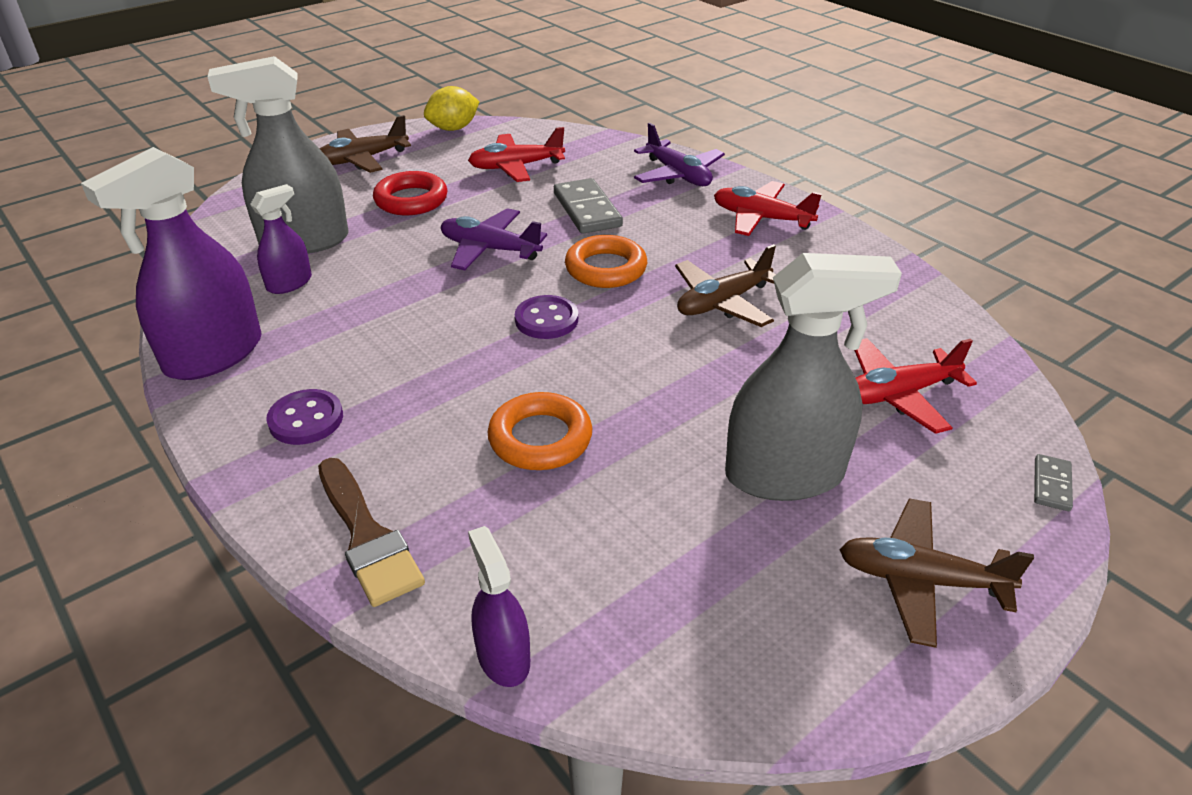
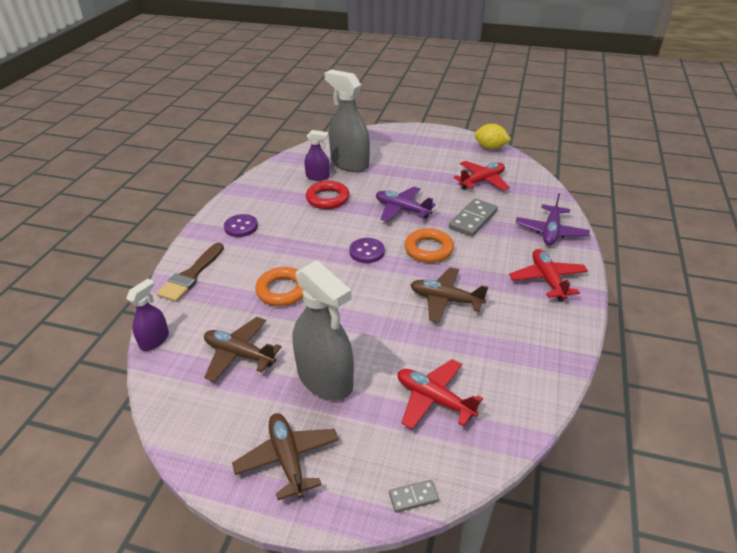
camera: 55 degrees right, 0 degrees up
(214, 355) = (257, 187): purple spray bottle -> none
(362, 159) = (428, 142): brown plane -> brown plane (239, 354)
(411, 200) = (413, 170): red ring -> red ring (328, 198)
(490, 249) = (402, 210): purple plane -> purple plane turned 45 degrees counterclockwise
(516, 167) = (482, 181): red plane -> red plane turned 105 degrees clockwise

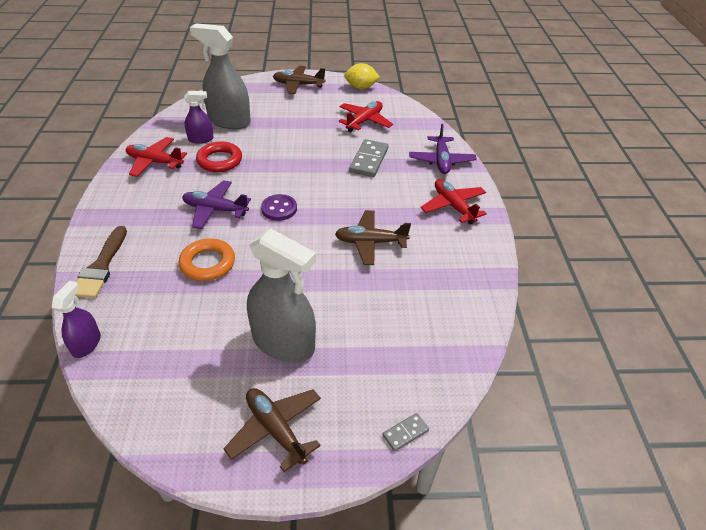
camera: 20 degrees left, 5 degrees up
(239, 354) = (186, 338): brown plane -> brown plane (298, 85)
(241, 227) = (137, 205): purple button -> none
(402, 210) = (298, 161): purple plane -> purple plane (215, 210)
(428, 249) = (338, 196): orange ring -> none
(434, 399) = (392, 338): red plane -> red plane (155, 162)

